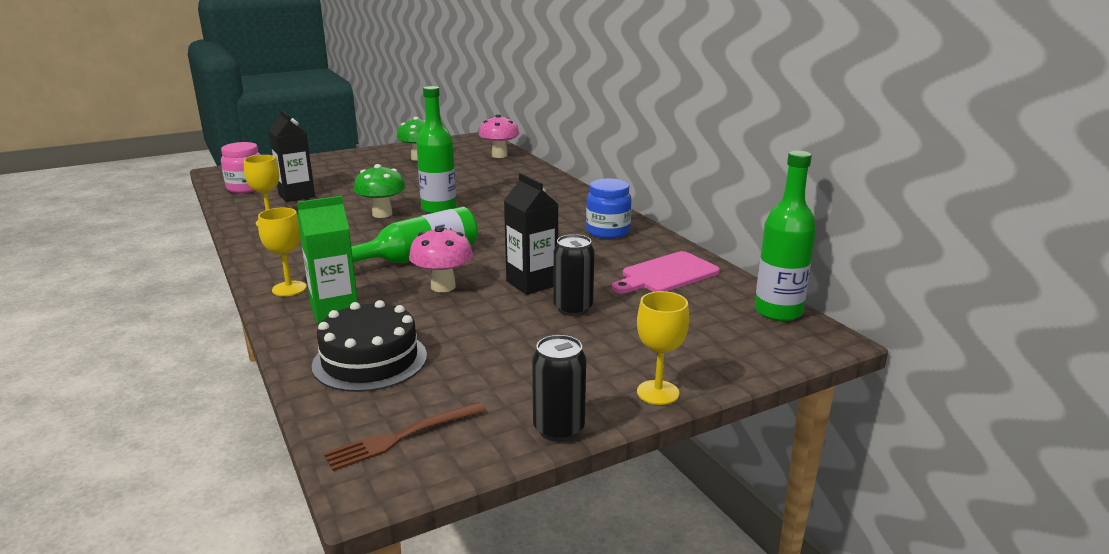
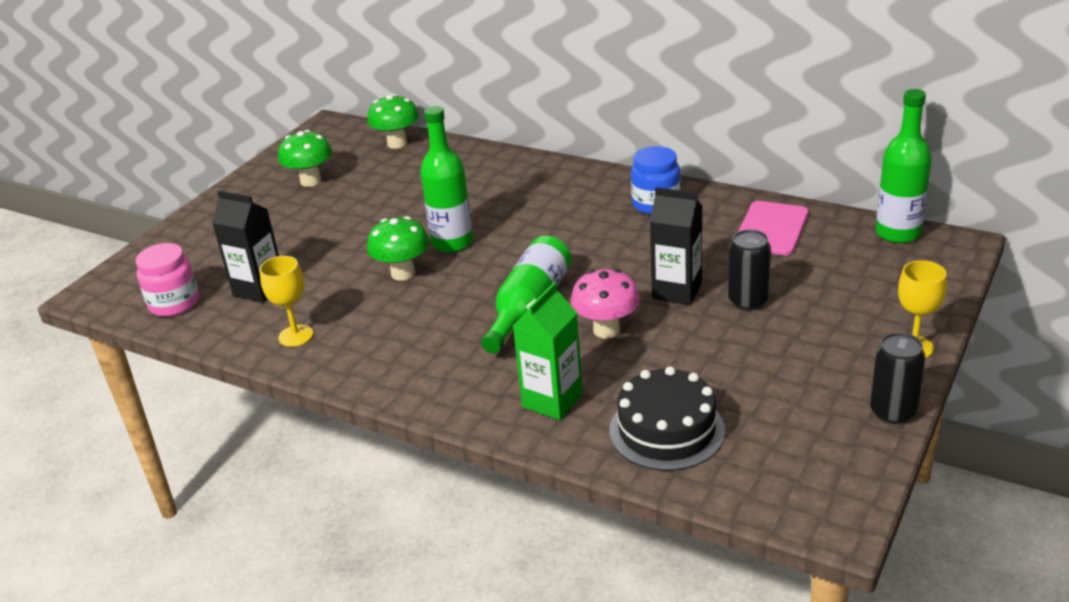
camera: 30 degrees left, 10 degrees up
(289, 288) = (466, 400): yellow goblet -> none
(402, 437) = (799, 477): brown fork -> none
(499, 155) = (397, 143): pink mushroom -> green mushroom

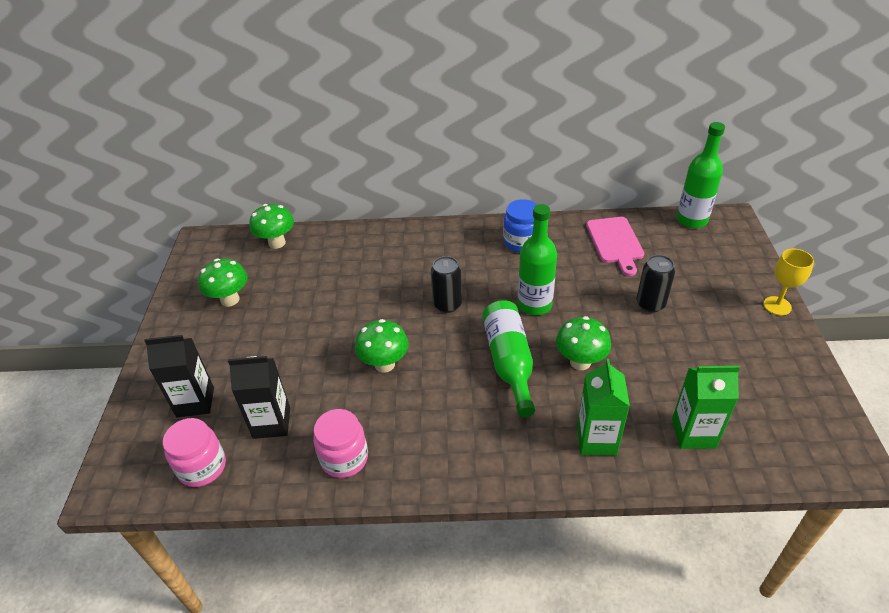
camera: 30 degrees left, 10 degrees up
(296, 336) = (344, 458): yellow goblet -> pink jar
(452, 242) = (400, 322): green bottle -> green bottle (534, 305)
(606, 330) = (580, 362): pink mushroom -> green mushroom
(666, 430) = (693, 433): black cake -> green carton
(677, 291) = (598, 311): black carton -> black carton (195, 402)
(892, 412) = (809, 361): black can -> black can (447, 304)

